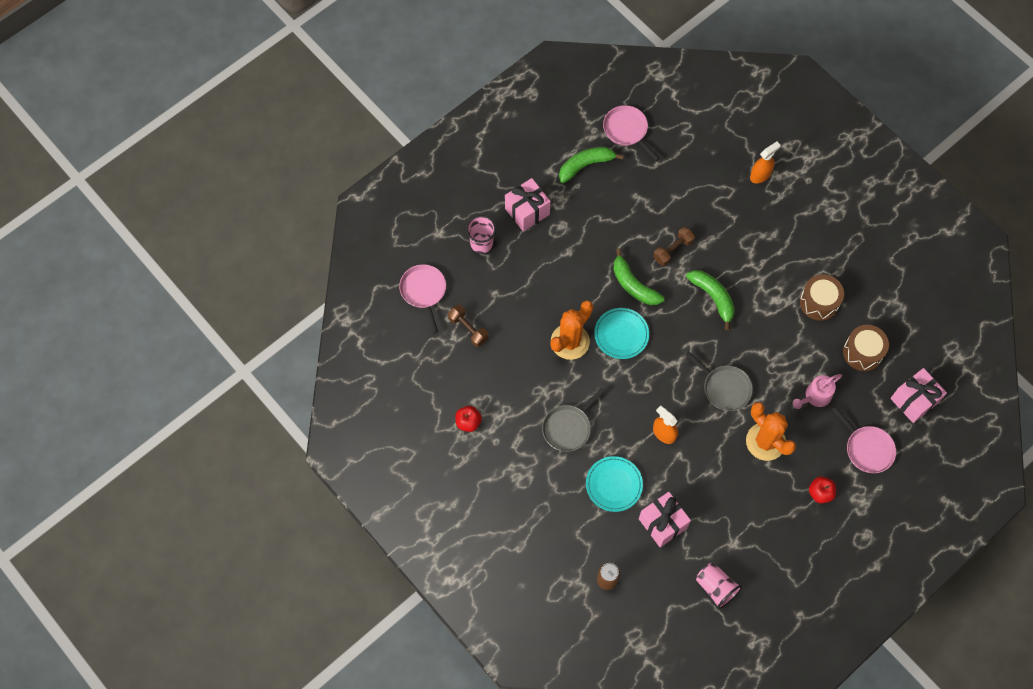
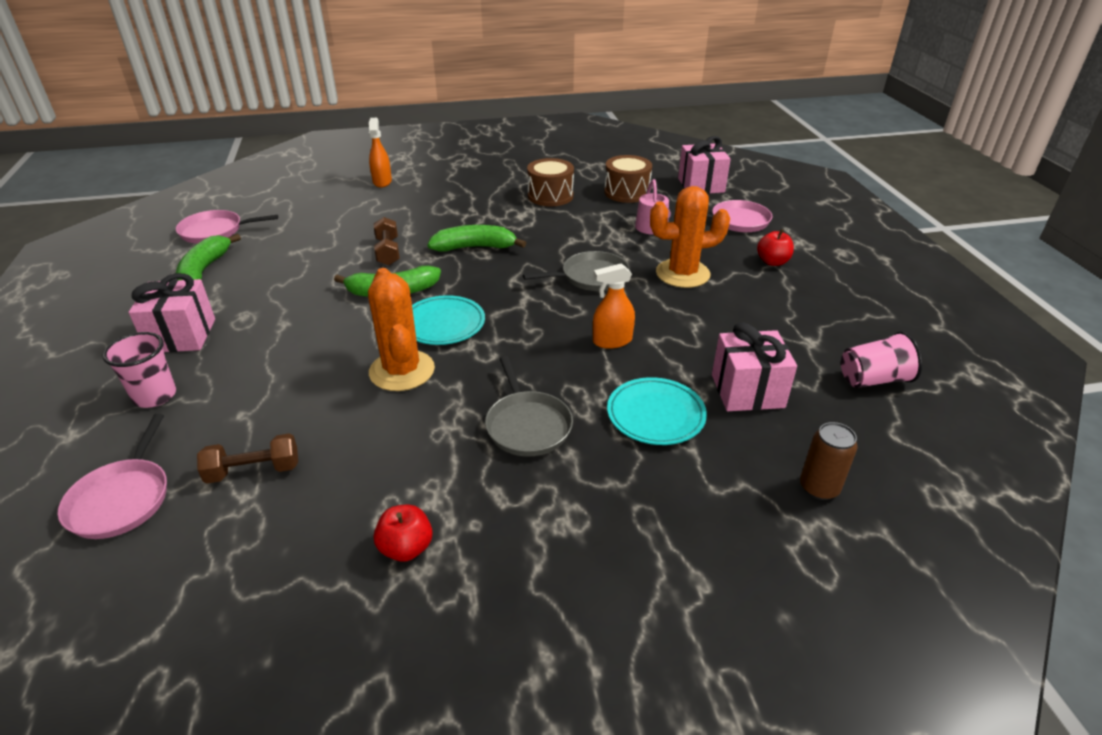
camera: 60 degrees left, 30 degrees down
(423, 291) = (122, 499): pink pan -> pink pan turned 105 degrees counterclockwise

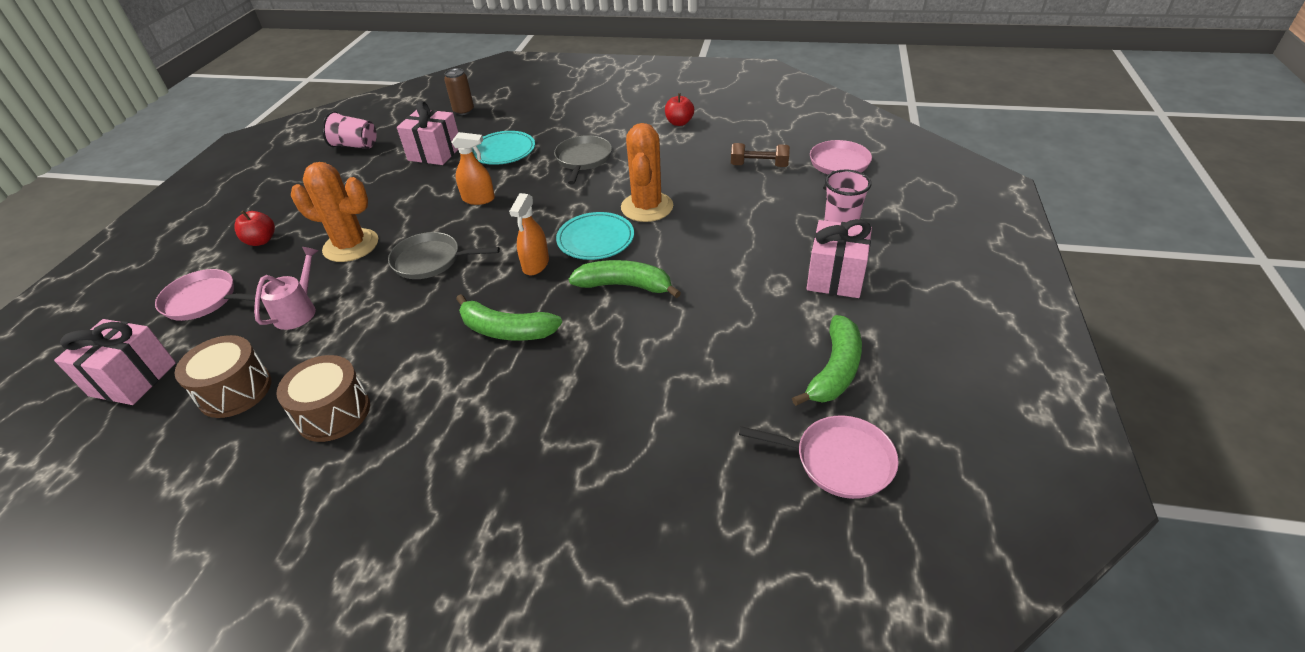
camera: 155 degrees left, 5 degrees up
(382, 182) = (546, 546): orange spray bottle -> orange spray bottle (535, 265)
(388, 252) = (607, 348): brown dumbbell -> none

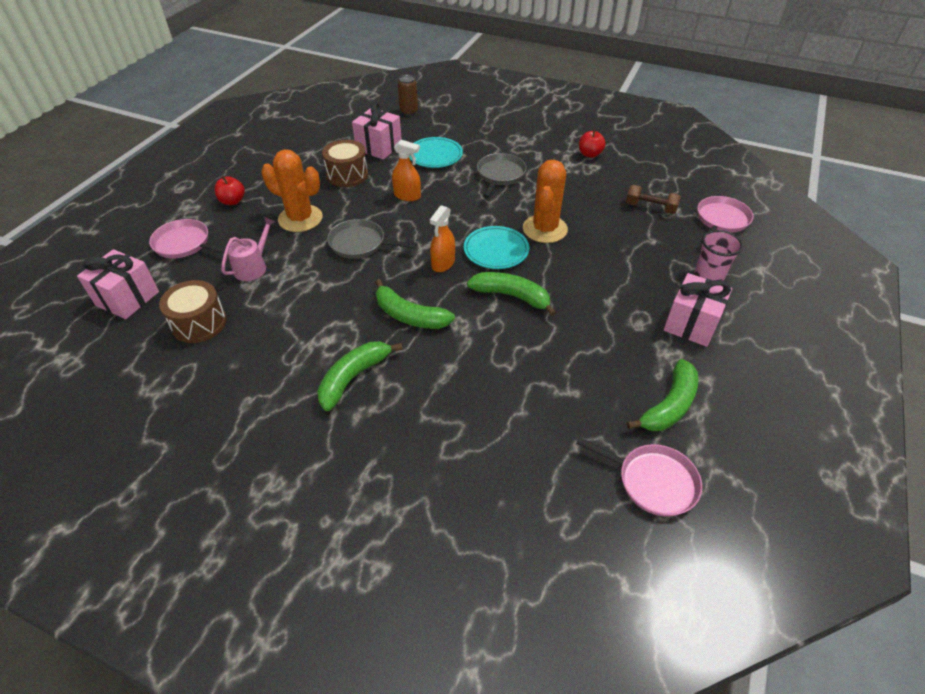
camera: 10 degrees right, 5 degrees up
(333, 413) = (268, 356): brown drum -> brown drum (347, 175)
(355, 145) = (316, 129): pink cup -> none
(449, 416) = (353, 377): none -> green banana

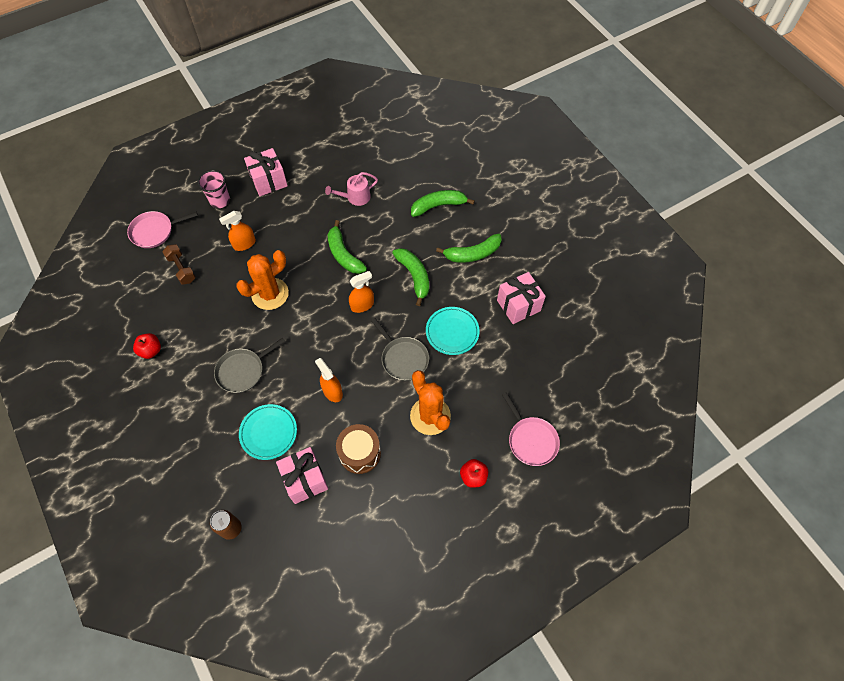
camera: 145 degrees left, 15 degrees up
(127, 298) = (588, 400): pink gift -> pink gift (518, 305)
(199, 323) = (545, 347): brown drum -> none
(253, 267) = (490, 381): pink watering can -> pink watering can (355, 197)
(496, 250) = (319, 295): turquoise plate -> turquoise plate (452, 332)
(625, 253) = (244, 244): none -> orange spray bottle
(653, 481) = (375, 131): pink pan -> none
(669, 405) = (331, 152): green banana -> green banana (438, 206)

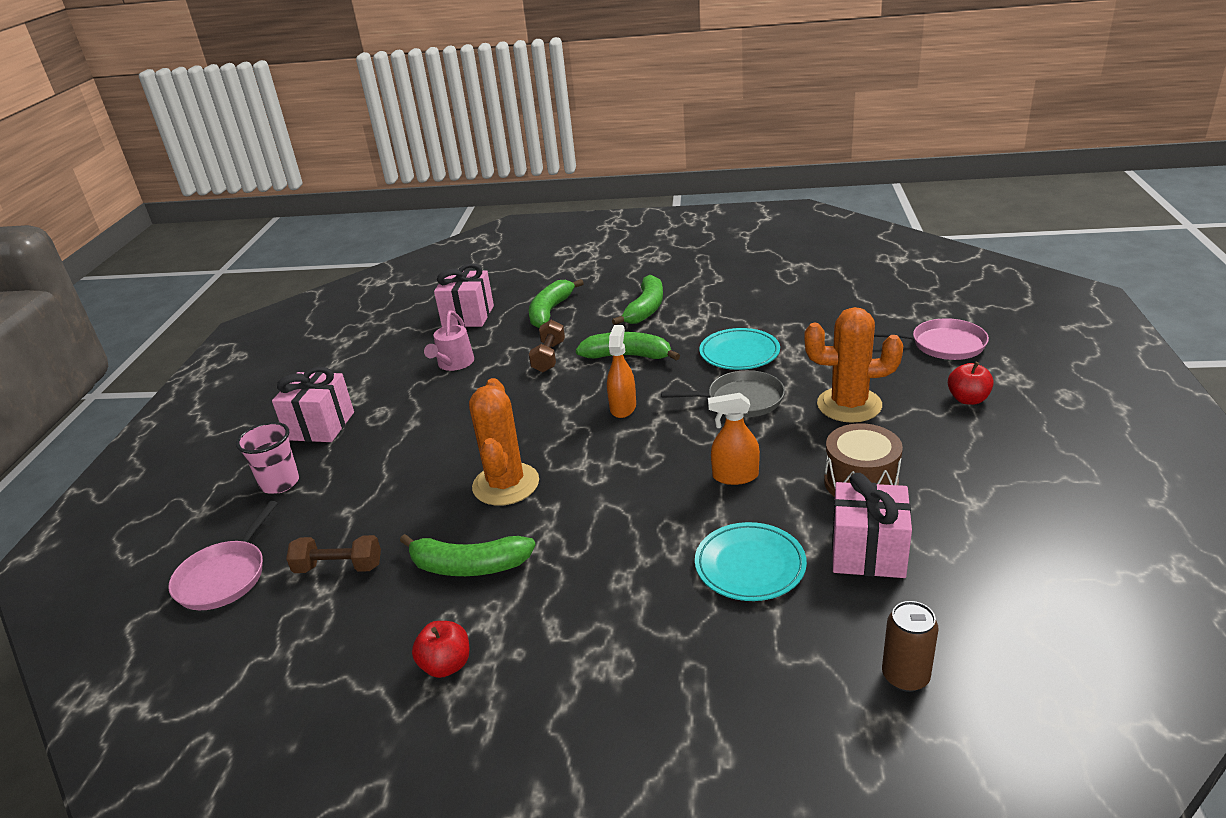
camera: 50 degrees left, 30 degrees down
(242, 371) = (608, 558): grey pan -> none
(244, 244) = (388, 483): orange spray bottle -> none
(344, 254) = (526, 399): green banana -> green banana (469, 566)
(389, 238) = (549, 357): none -> brown dumbbell
(518, 305) = (749, 301): pink gift -> pink gift (468, 316)

